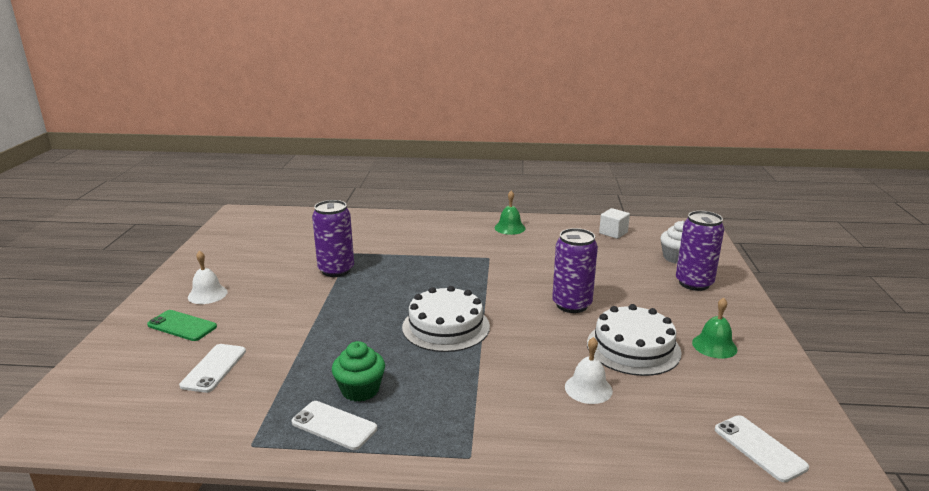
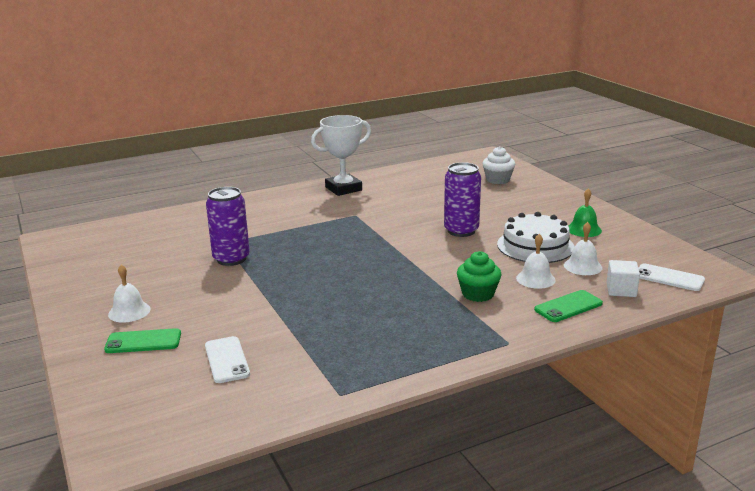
camera: 30 degrees left, 0 degrees up
(334, 425) = (387, 360): white phone -> none
(360, 390) = (375, 332): green cupcake -> green cupcake (478, 294)
(446, 326) = (385, 272): white cake -> none
(509, 228) = (343, 189): green bell -> white trophy
(587, 438) = (568, 307): none -> green phone
(613, 233) = (431, 173): white cube -> white cube (621, 290)
(661, 392) = (583, 266): none -> white bell
(694, 283) = (528, 194): purple can -> none

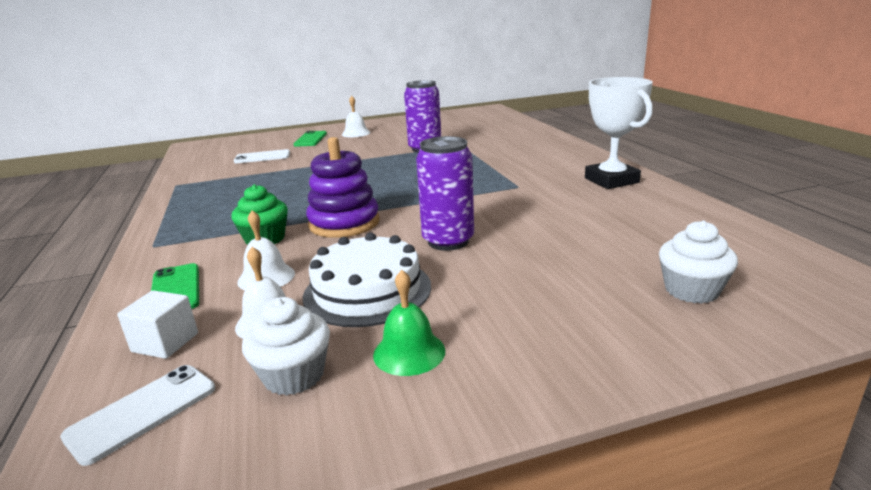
camera: 100 degrees right, 0 degrees up
(439, 268) = (344, 223): none -> purple stacking toy
(618, 250) = (294, 375): none -> white cupcake

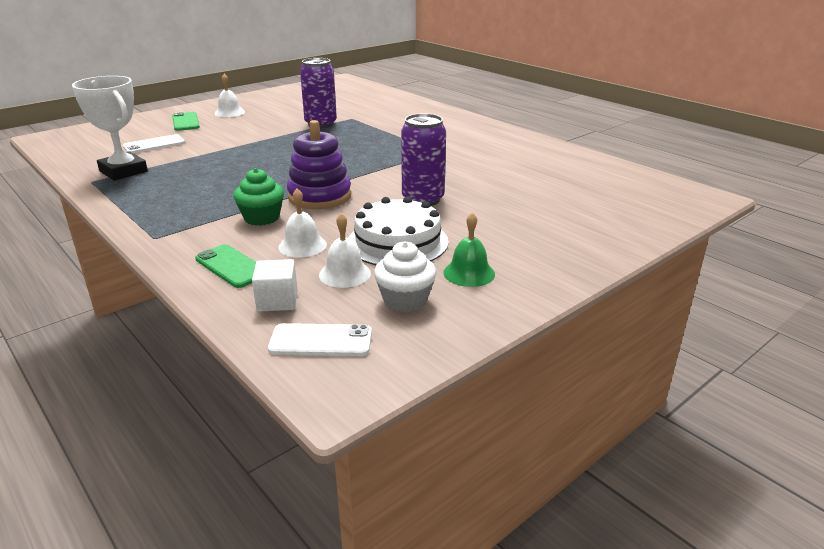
camera: 25 degrees left, 5 degrees up
(142, 412) = (321, 341): white phone -> white phone turned 75 degrees clockwise
(611, 180) = (504, 140): white trophy -> white trophy (123, 171)
(691, 290) = (610, 209): white cupcake -> none

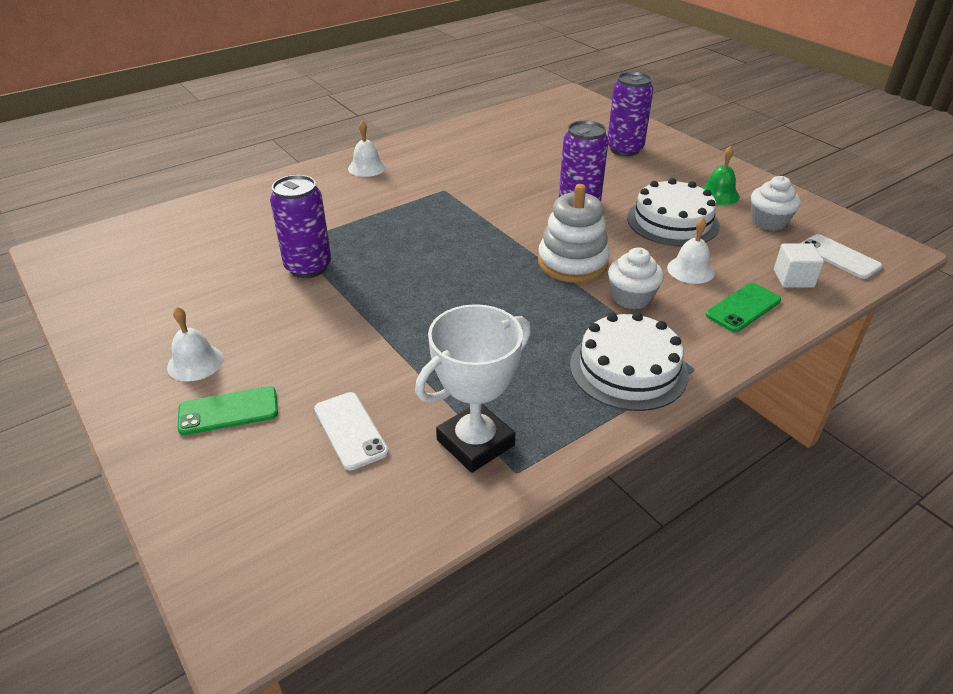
camera: 85 degrees left, 10 degrees up
(168, 214) = (628, 369): none -> white cake
(262, 218) = (631, 297): green cupcake -> white cupcake
(319, 196) = (572, 263): purple stacking toy -> white stacking toy
(321, 341) = (839, 257): white phone -> white phone turned 45 degrees counterclockwise
(345, 274) = (737, 247): white bell -> white bell (367, 167)
(566, 223) = (624, 149): none -> purple can

